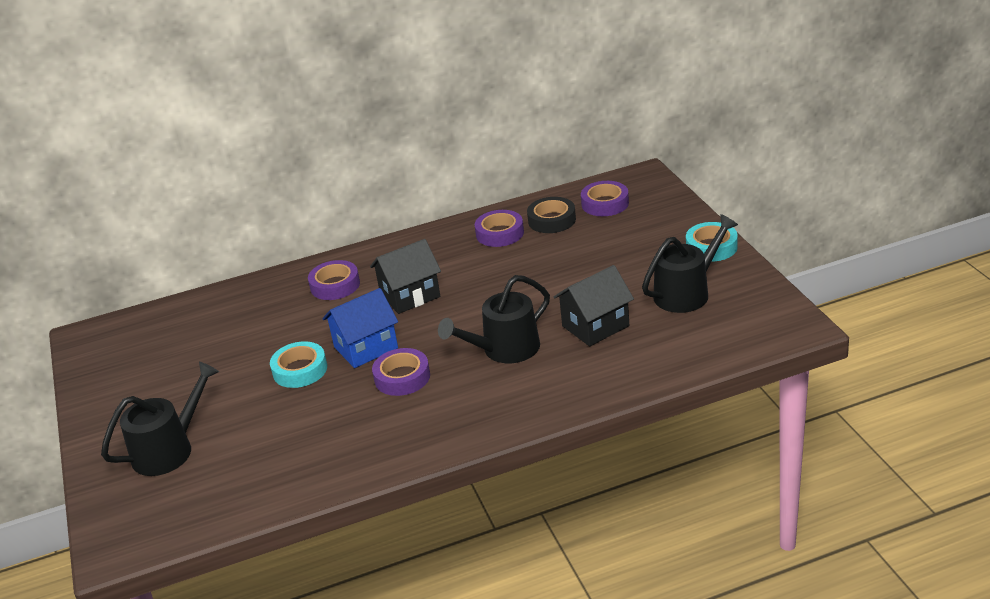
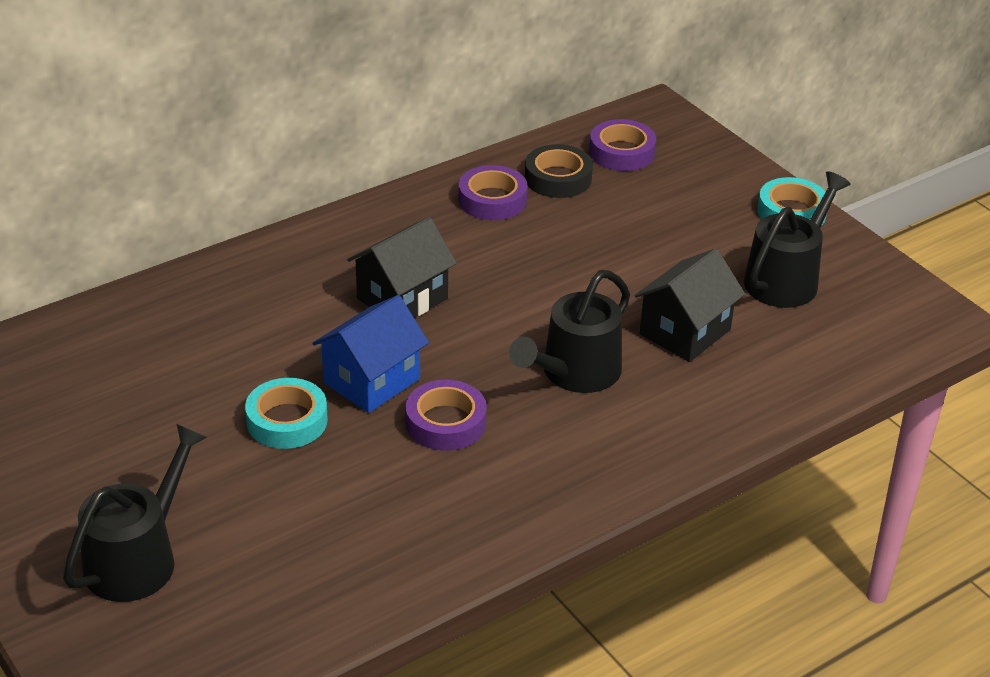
camera: 20 degrees left, 5 degrees up
(335, 285) = (281, 287): purple tape -> none

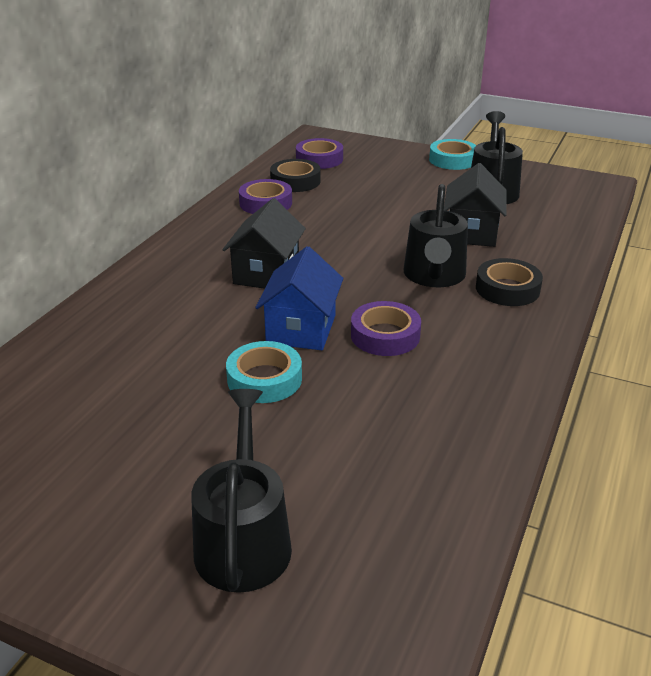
camera: 30 degrees left, 5 degrees down
(637, 422) = (507, 289): none -> black tape

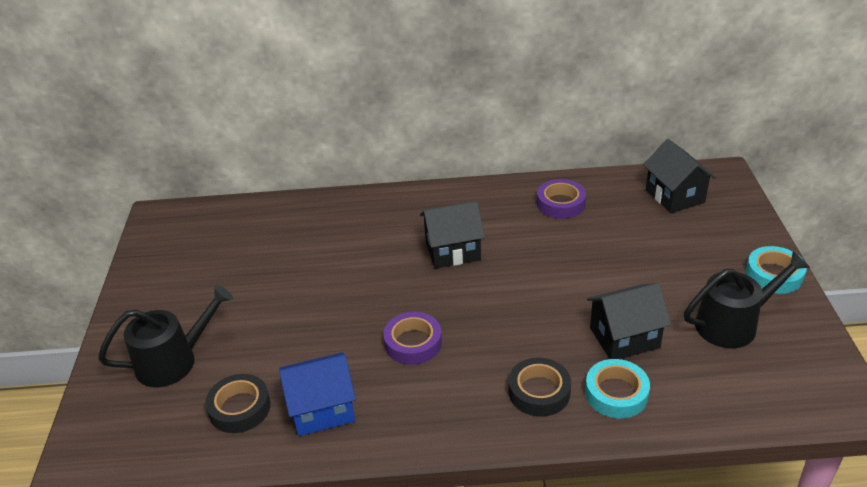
camera: 65 degrees right, 5 degrees up
(264, 379) = (322, 306): turquoise tape -> turquoise tape (616, 393)
(295, 181) = (616, 201): black tape -> black tape (240, 408)
(301, 329) = (391, 298): blue house -> blue house (322, 409)
(319, 159) = (675, 196): purple tape -> black house
(434, 276) = (524, 339): black watering can -> none

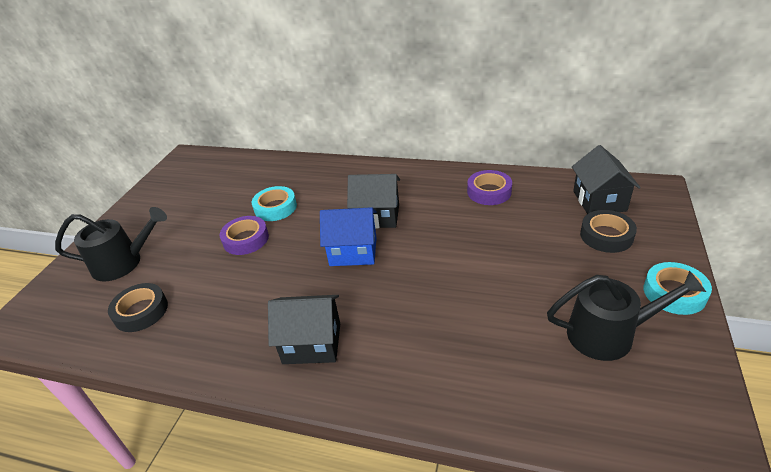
camera: 20 degrees right, 0 degrees up
(322, 409) = (198, 328): blue house -> blue house (353, 251)
(413, 343) = (301, 287): purple tape -> purple tape (246, 239)
(539, 392) = (383, 357): black tape -> black tape (606, 236)
(616, 393) = (455, 378): turquoise tape -> turquoise tape (275, 208)
(624, 338) = (489, 324): black house -> black house (312, 343)

